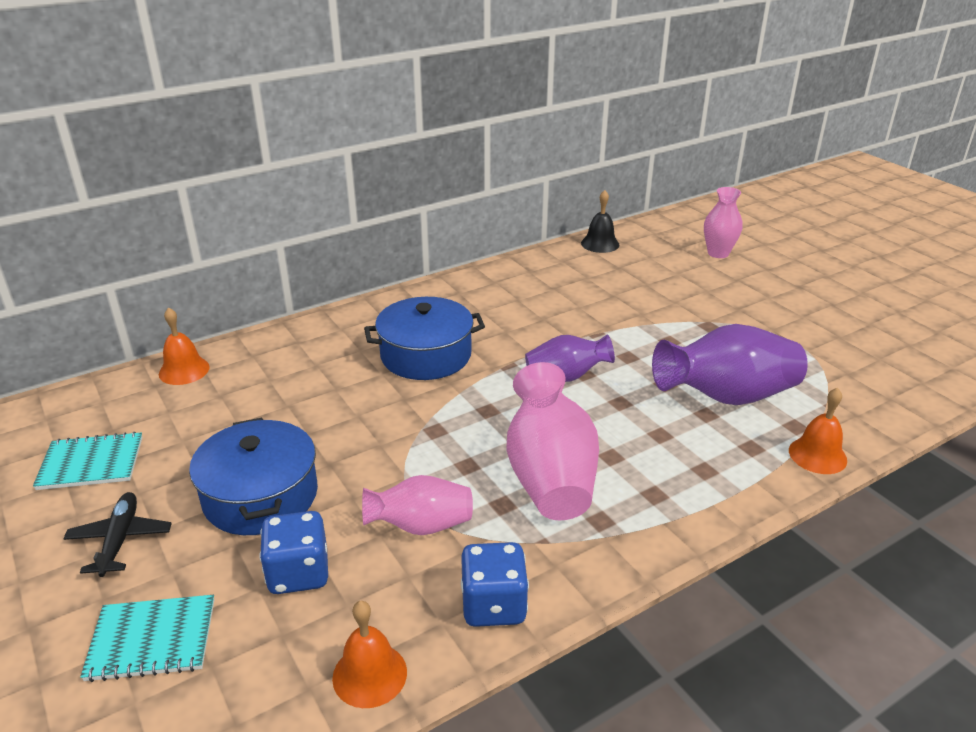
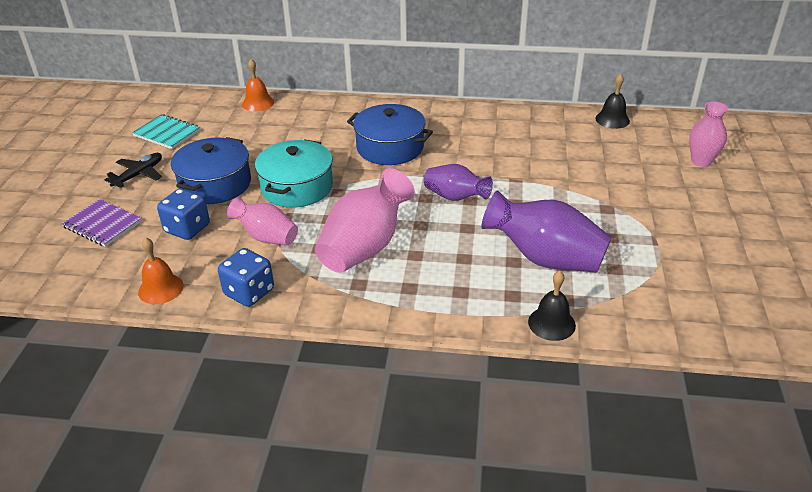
camera: 40 degrees right, 5 degrees up
(152, 640) = (102, 224): turquoise notebook -> purple notebook
(377, 448) = (297, 187): none -> turquoise pot
(817, 455) = (551, 323): orange bell -> black bell

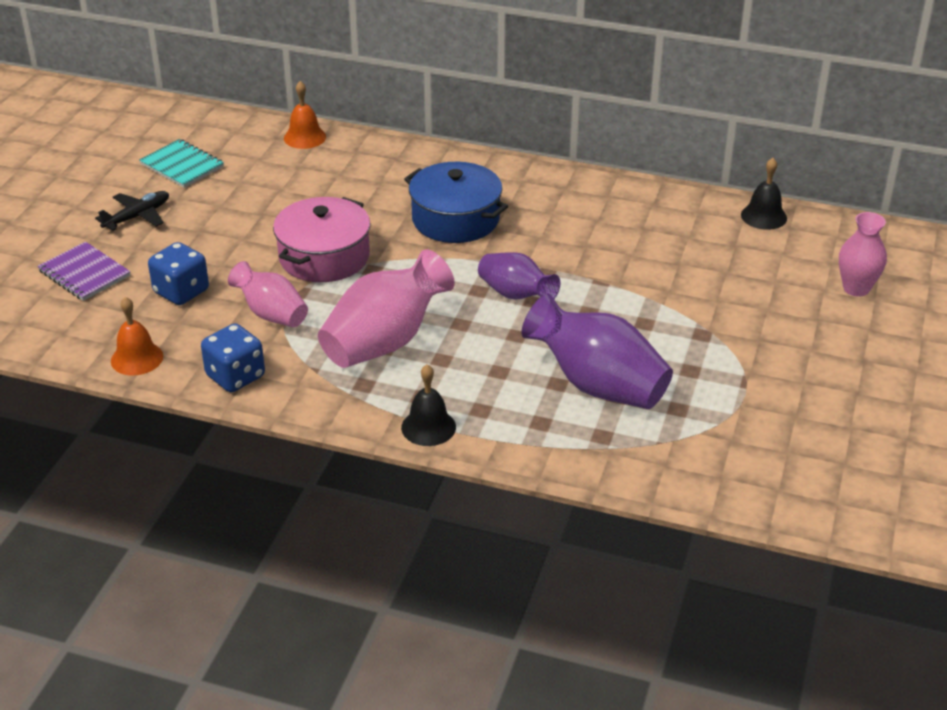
camera: 10 degrees right, 0 degrees up
(215, 184) = (226, 240): blue pot -> none
(297, 187) = (324, 257): turquoise pot -> pink pot
(551, 323) = (574, 460): black bell -> black bell (428, 427)

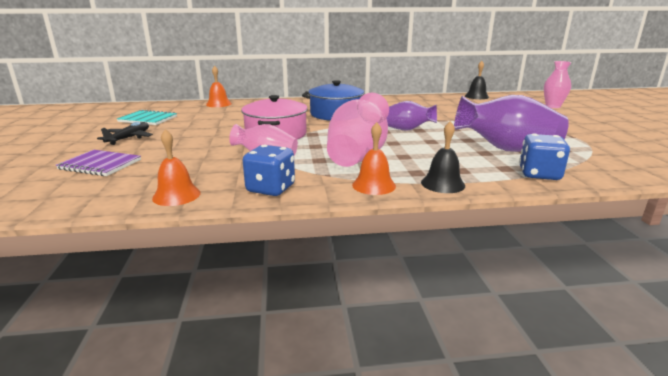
camera: 25 degrees left, 15 degrees down
(181, 292) = (188, 160): blue dice -> blue dice (539, 174)
(349, 405) = (374, 185): none -> orange bell

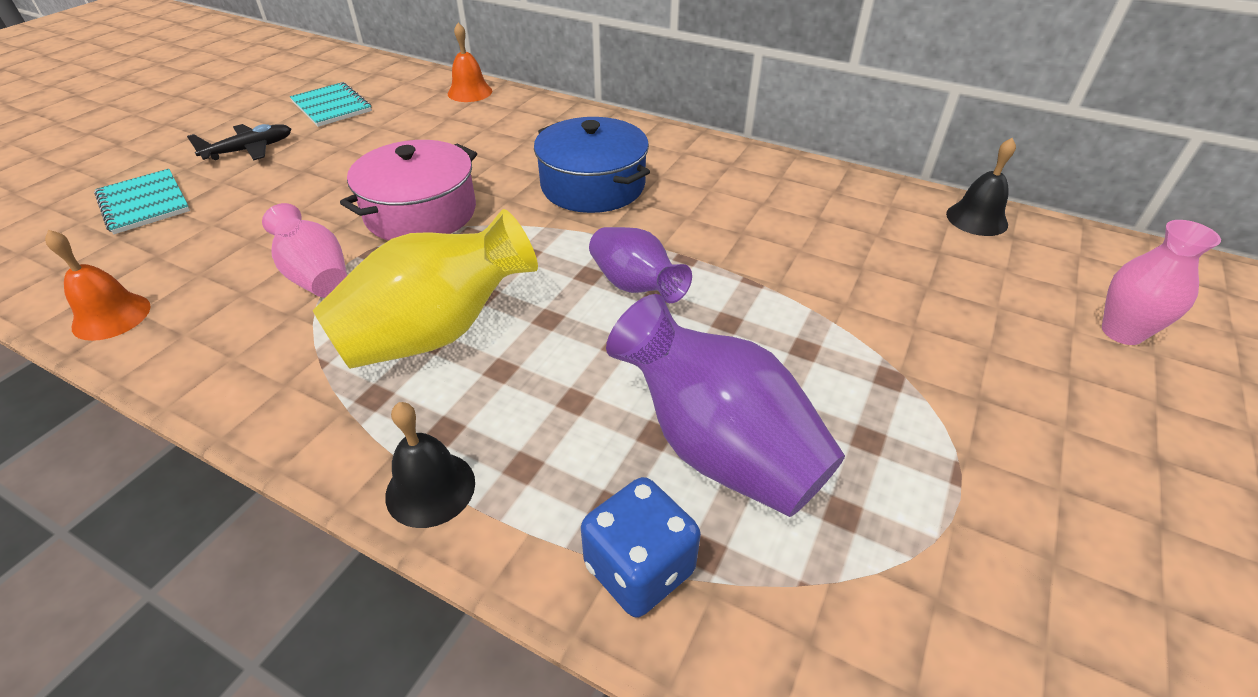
camera: 35 degrees right, 20 degrees up
(100, 165) = (144, 203): purple notebook -> turquoise notebook
(270, 189) = (212, 359): blue dice -> none
(358, 156) = (437, 332): pink vase -> yellow vase
(374, 185) = (334, 429): orange bell -> none

